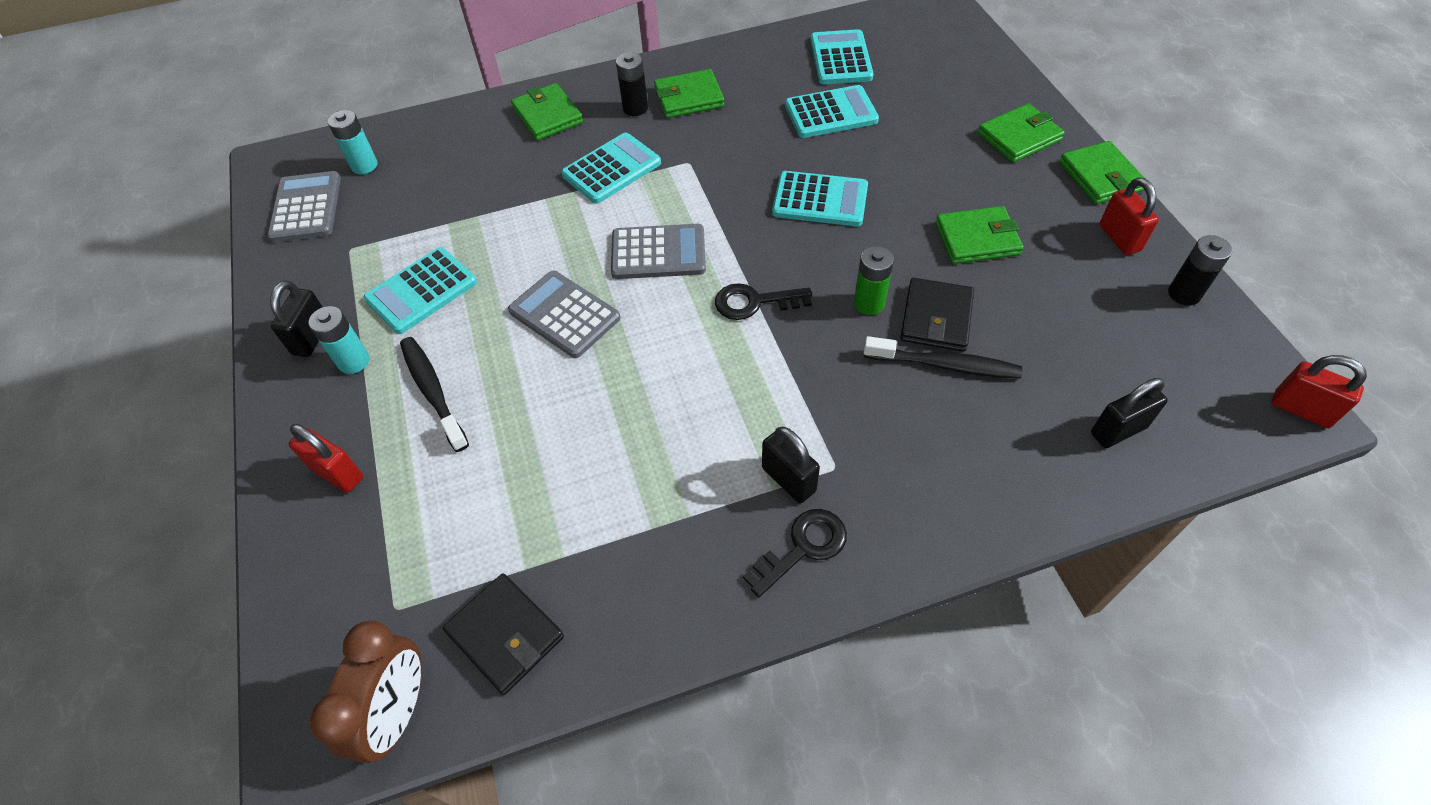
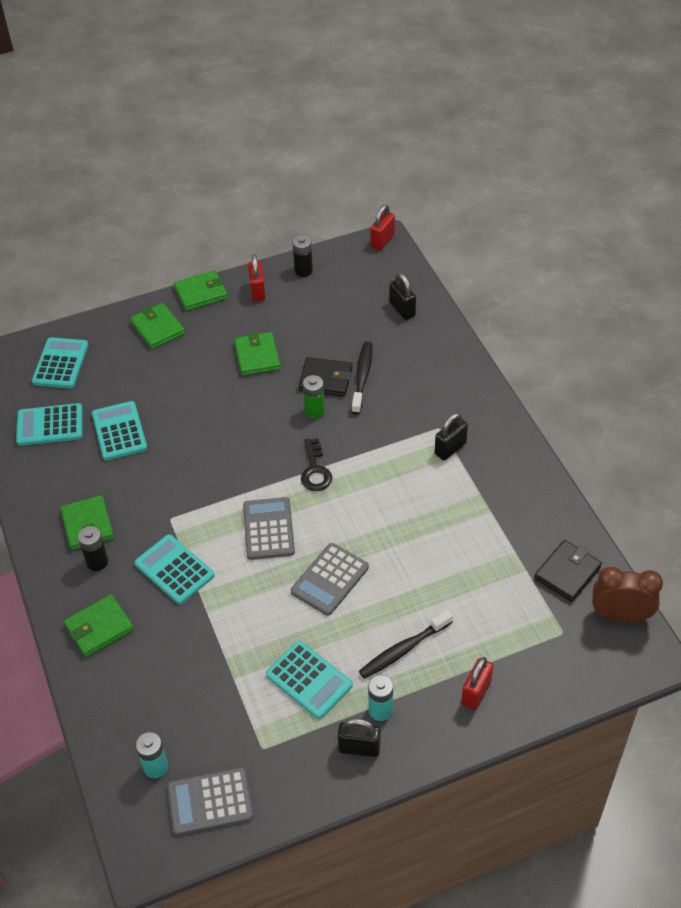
camera: 95 degrees left, 5 degrees down
(802, 548) = (492, 441): black key -> none
(820, 200) = (217, 437): turquoise calculator -> turquoise calculator (60, 363)
(1119, 238) = (257, 291): red padlock -> red padlock turned 75 degrees counterclockwise

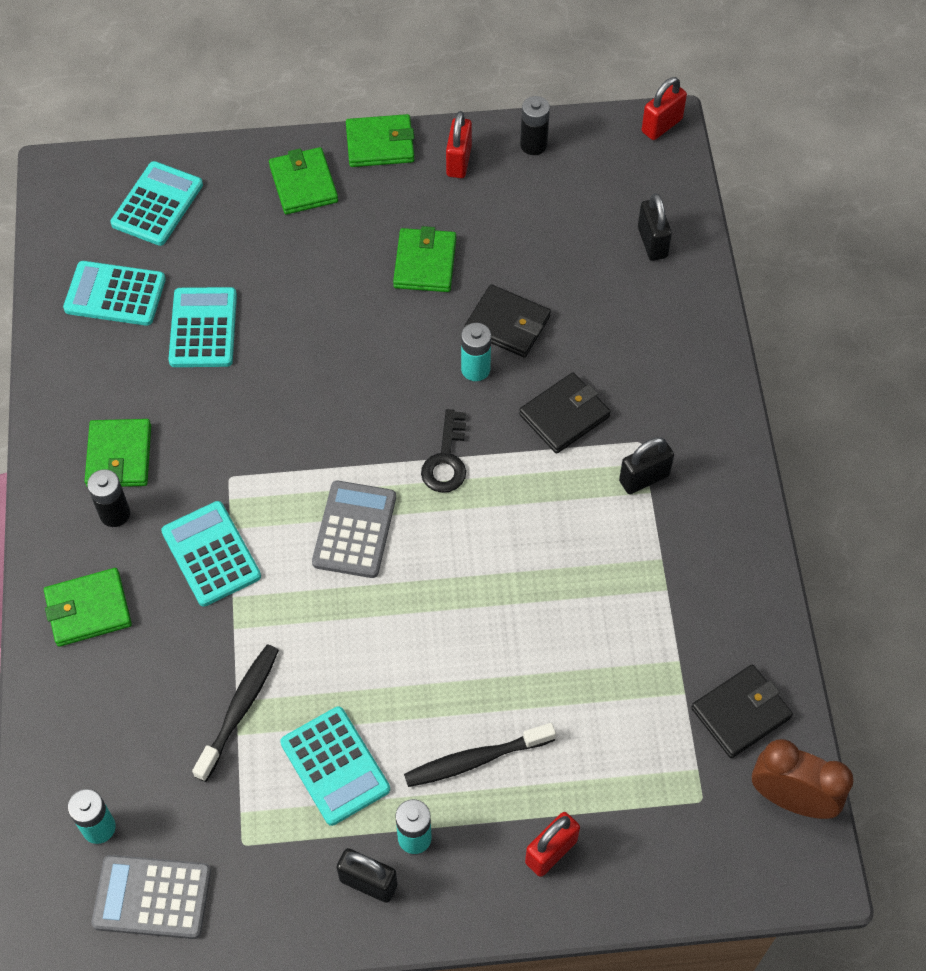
camera: 15 degrees right, 10 degrees up
(314, 411) = (475, 369): green battery -> turquoise battery
(330, 579) = (411, 628): grey calculator -> none
(362, 377) = (559, 334): black toothbrush -> black toothbrush (239, 709)
(384, 424) = (564, 415): none -> black wallet

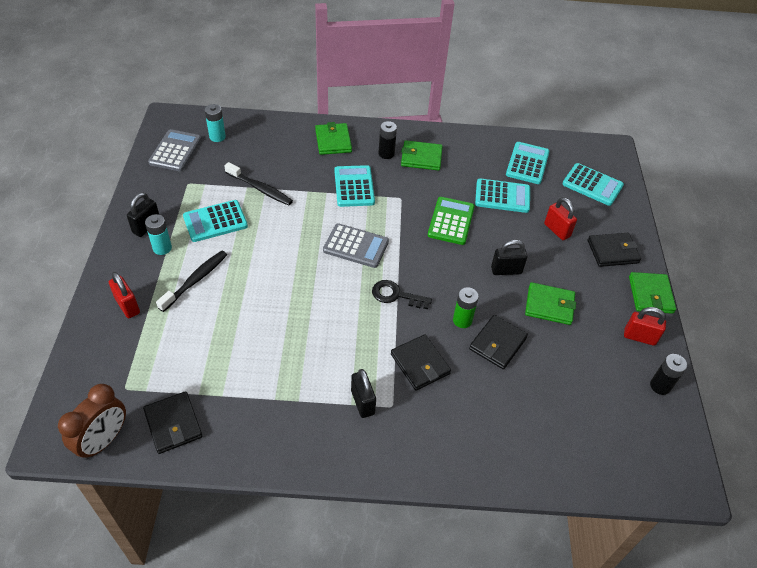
camera: 95 degrees right, 10 degrees down
(211, 554) = (354, 186): turquoise calculator -> turquoise calculator turned 75 degrees counterclockwise
(273, 398) = (451, 221): none -> green calculator
(303, 184) = (612, 251): green wallet -> black wallet
(475, 369) = (462, 320): turquoise battery -> green battery
(475, 760) = (195, 280): black toothbrush -> black toothbrush turned 45 degrees clockwise
(652, 242) = (569, 450): black padlock -> black padlock (506, 270)
(661, 125) = (691, 482): red padlock -> red padlock (557, 230)

